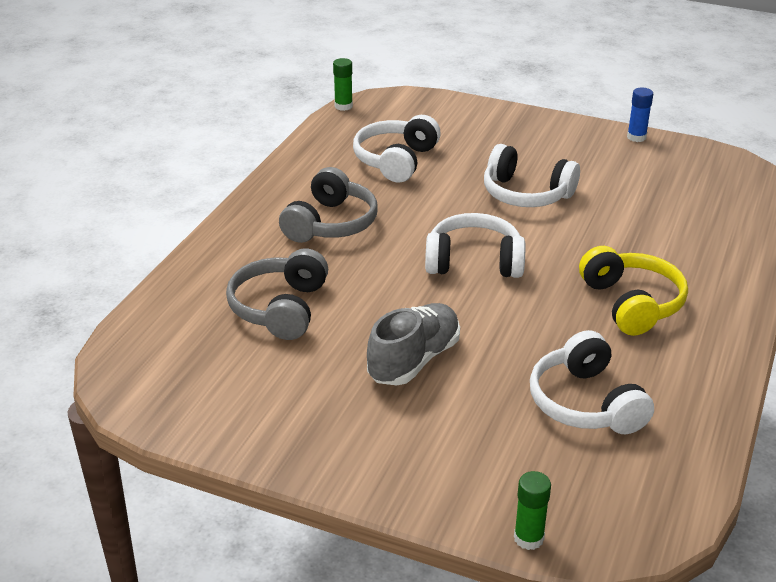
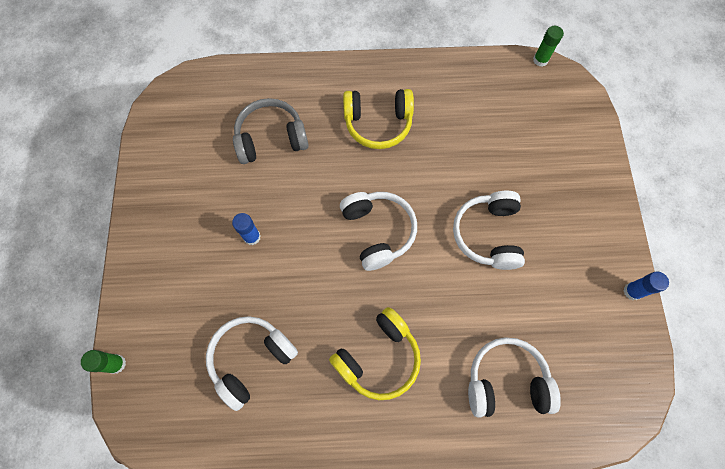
camera: 65 degrees right, 35 degrees up
(330, 223) = (378, 123): grey headphones -> yellow headphones
(396, 160) = (483, 128): white headphones -> white headphones (506, 381)
(414, 360) = (252, 237): grey shoe -> blue glue stick

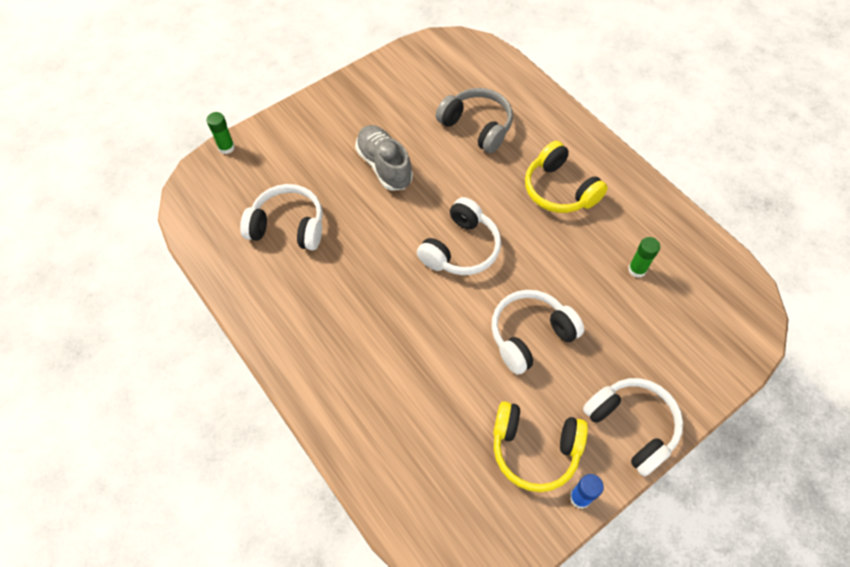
camera: 55 degrees right, 10 degrees down
(252, 237) = (384, 166): blue glue stick -> grey shoe
(378, 357) = (353, 313): yellow headphones -> yellow headphones (534, 449)
(506, 381) = (404, 427): white headphones -> white headphones (632, 426)
(540, 60) = (753, 280): green glue stick -> green glue stick (637, 269)

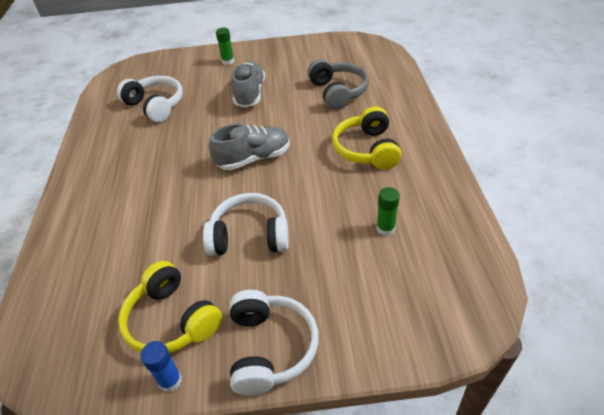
camera: 35 degrees right, 15 degrees down
(226, 147) = (165, 56): green glue stick -> green glue stick (228, 61)
(461, 248) = (253, 158): white headphones -> grey shoe

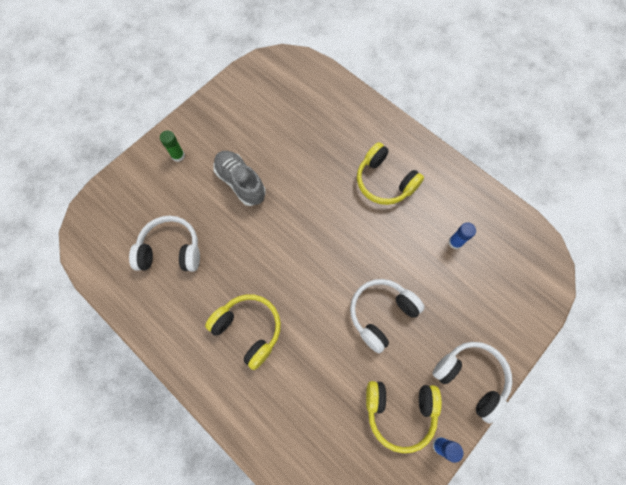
camera: 45 degrees left, 25 degrees up
(140, 178) = (248, 329): none -> yellow headphones
(253, 158) = (314, 247): grey shoe -> none
(338, 92) = (310, 135): grey headphones -> none
(385, 228) = (455, 242): green glue stick -> blue glue stick

